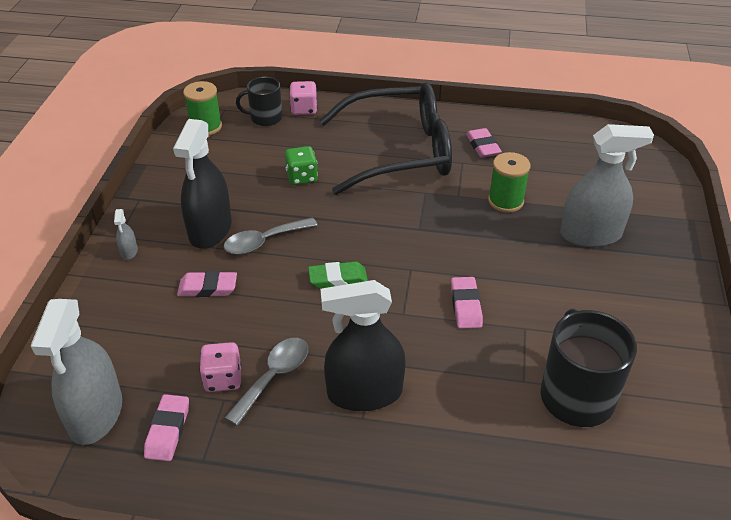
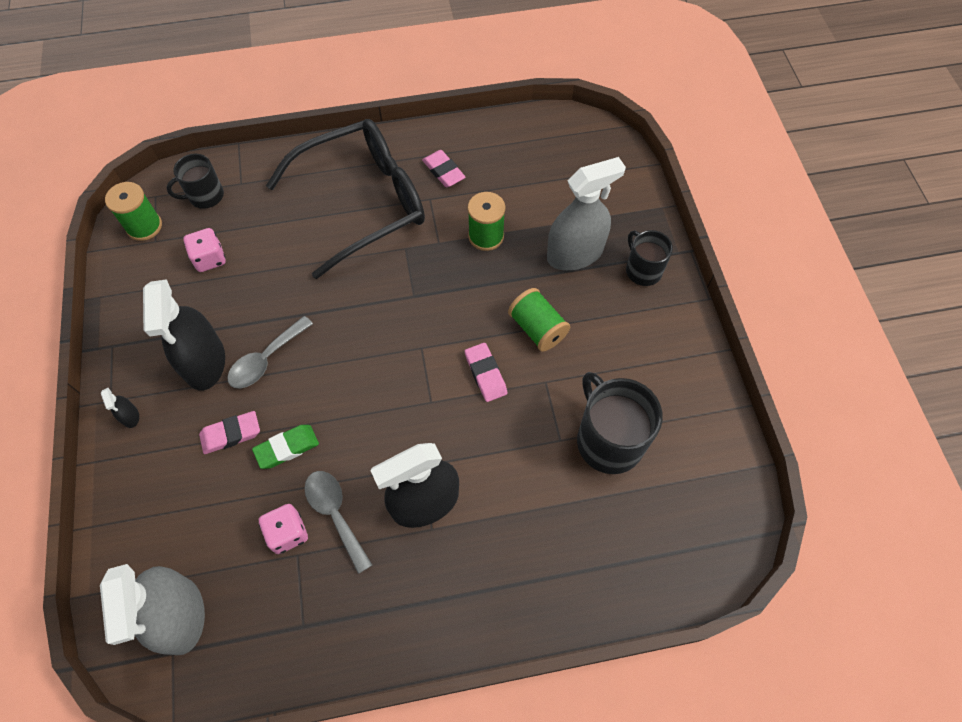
camera: 20 degrees left, 20 degrees up
(129, 251) = (130, 416): grey spray bottle -> black spray bottle
(168, 430) = (258, 607): pink eraser -> none
(274, 377) = (335, 514): grey spoon -> grey spoon turned 45 degrees counterclockwise
(302, 177) = (274, 265): green dice -> none
(304, 109) = (243, 172): pink dice -> pink dice (210, 259)
(338, 278) = (355, 381): green eraser -> green eraser (287, 448)
(532, 283) = (537, 328): none -> green spool
(658, 264) = (643, 270): none -> black mug

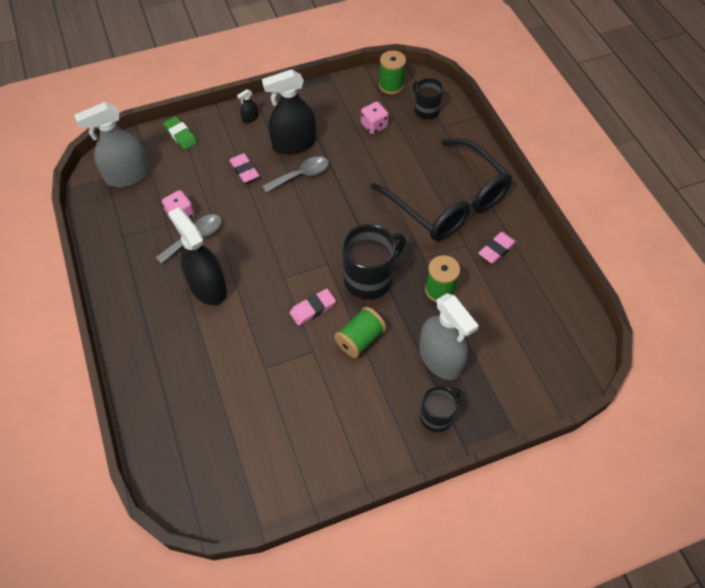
camera: 80 degrees right, 5 degrees down
(266, 359) = (301, 175): grey spoon -> grey spoon turned 120 degrees clockwise
(287, 448) = (238, 201): green eraser -> green eraser (181, 135)
(608, 440) = (269, 402): black mug -> black mug (369, 278)

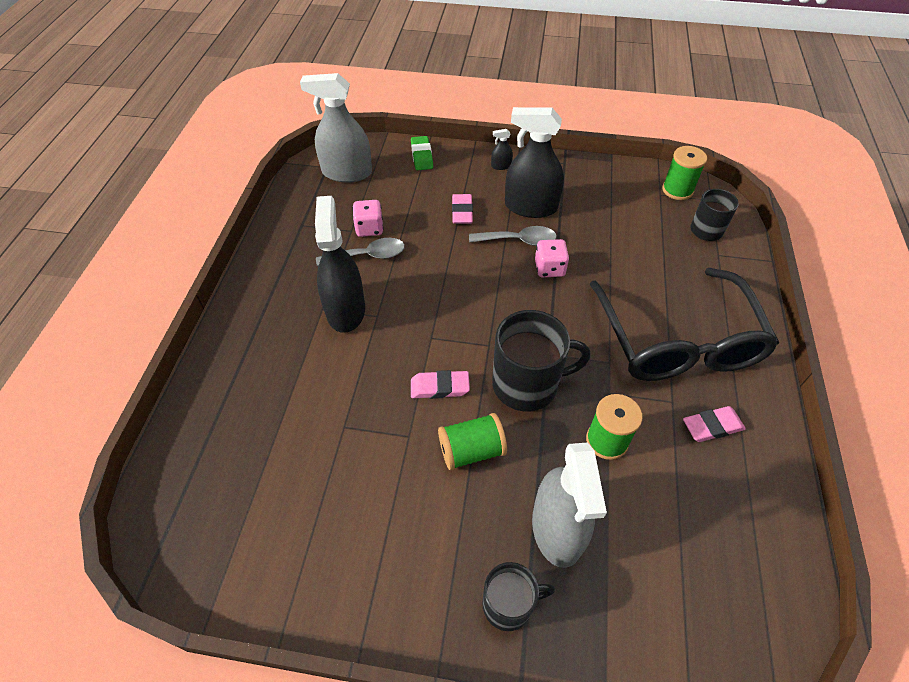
camera: 30 degrees right, 5 degrees down
(374, 126) = (632, 223): pink dice -> pink dice (549, 268)

